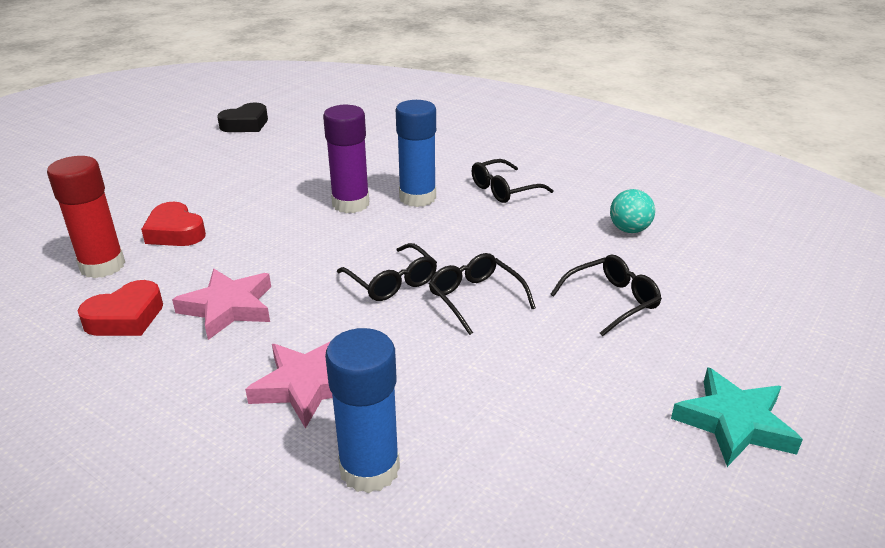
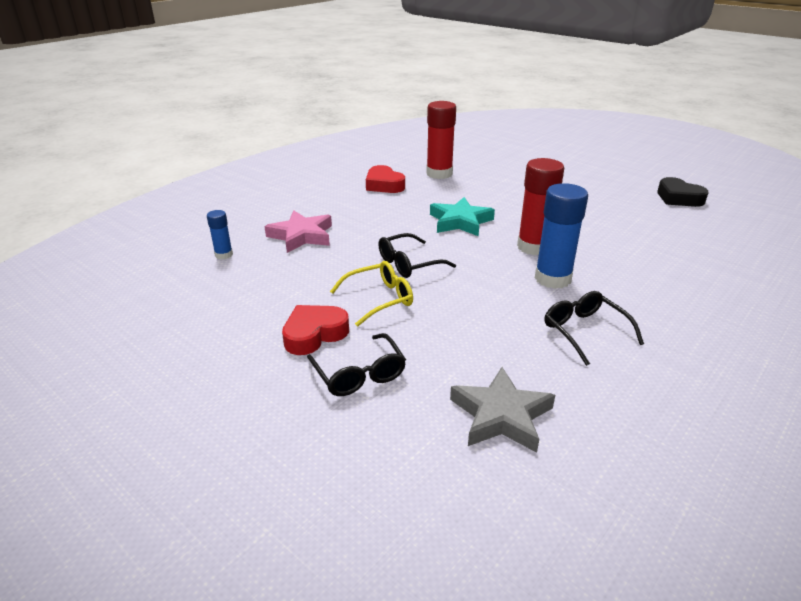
camera: 95 degrees right, 0 degrees up
(175, 232) = (481, 188): red heart -> red heart (314, 334)
(228, 308) = (387, 210): pink star -> none
(350, 204) = (534, 247): purple glue stick -> red glue stick
(369, 469) = (224, 255): blue glue stick -> blue glue stick, size x0.51
(475, 298) = (379, 299): black glasses -> yellow glasses
(629, 230) = (501, 415): turquoise ball -> grey star
(734, 423) = (170, 412): turquoise star -> turquoise star (460, 221)

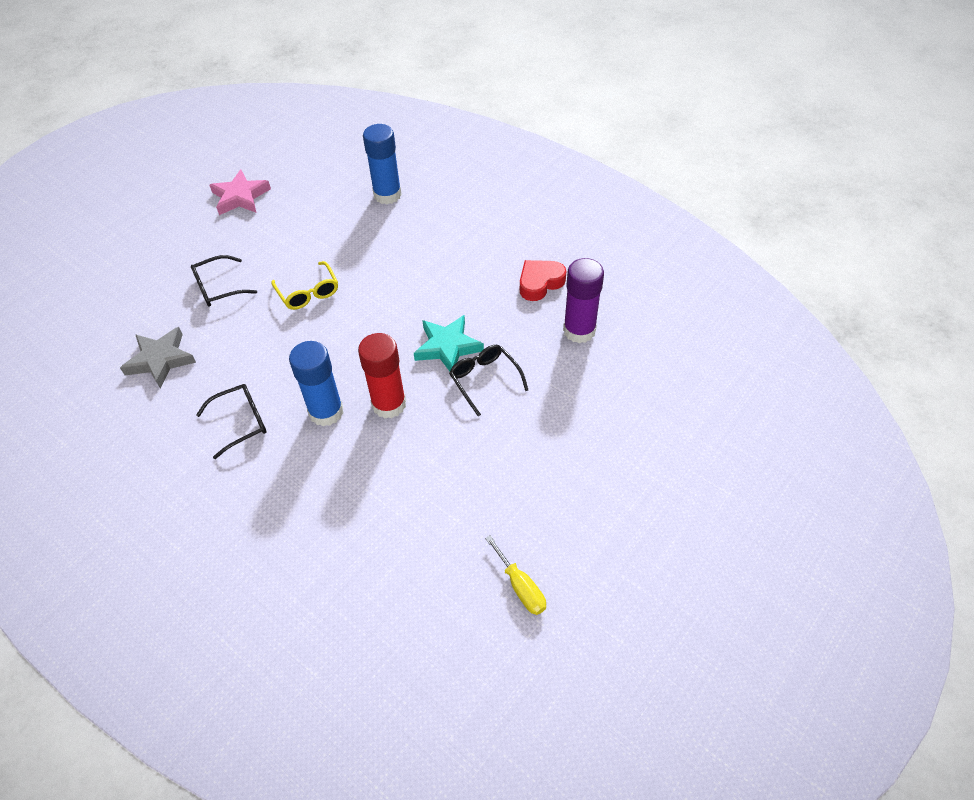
camera: 90 degrees right, 20 degrees up
(224, 255) = (387, 195): blue glue stick -> blue glue stick, size x1.94
(301, 236) = (419, 235): pink star -> pink star (240, 197)
(314, 334) = (267, 261): red heart -> none
(409, 264) = (363, 309): black glasses -> black glasses (484, 380)
(439, 174) = (579, 330): red glue stick -> purple glue stick
(678, 198) = (520, 587): black heart -> yellow screwdriver

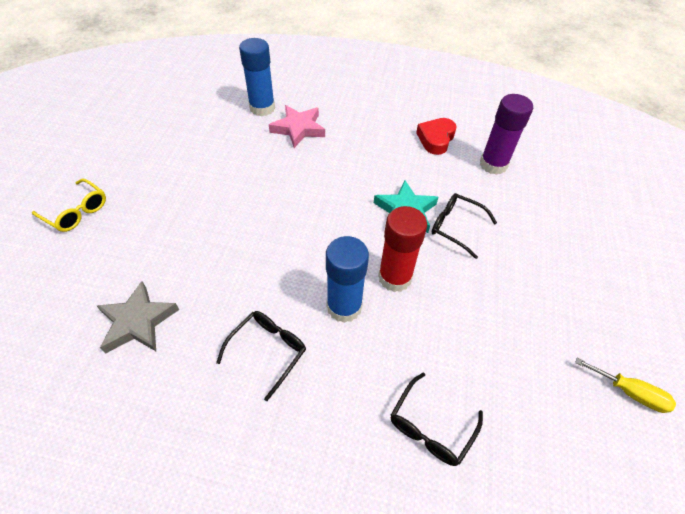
camera: 30 degrees left, 0 degrees up
(218, 288) = (156, 230): black glasses -> black glasses (430, 427)
(240, 197) = (125, 145): pink star -> pink star (298, 129)
(308, 292) = (249, 206): yellow glasses -> yellow glasses (76, 212)

